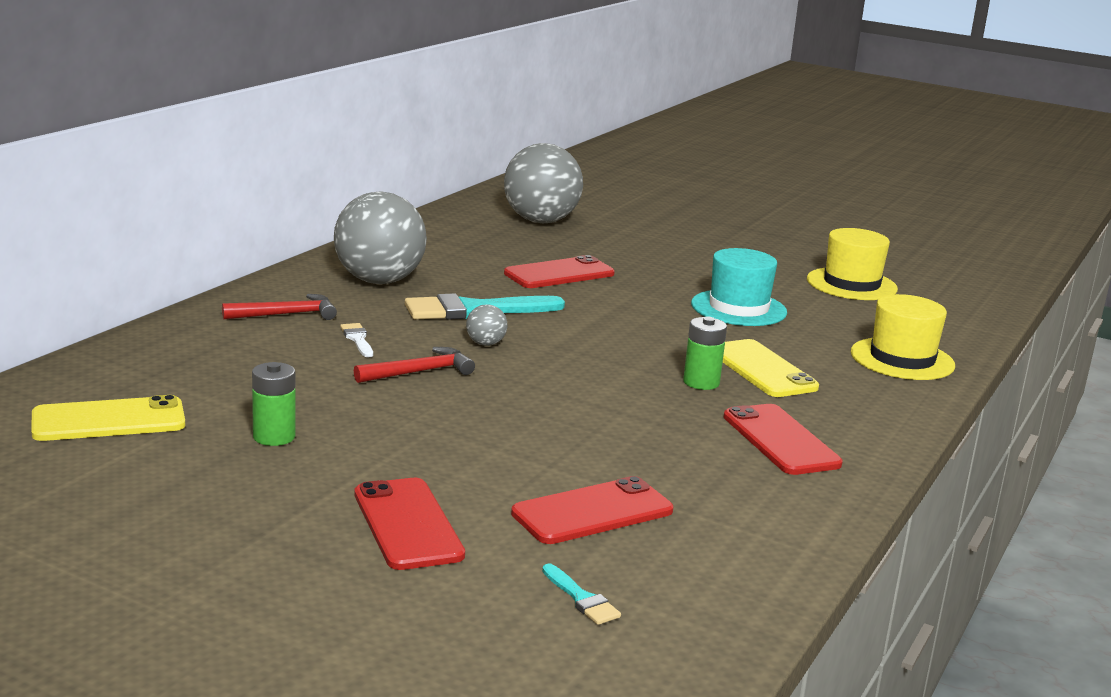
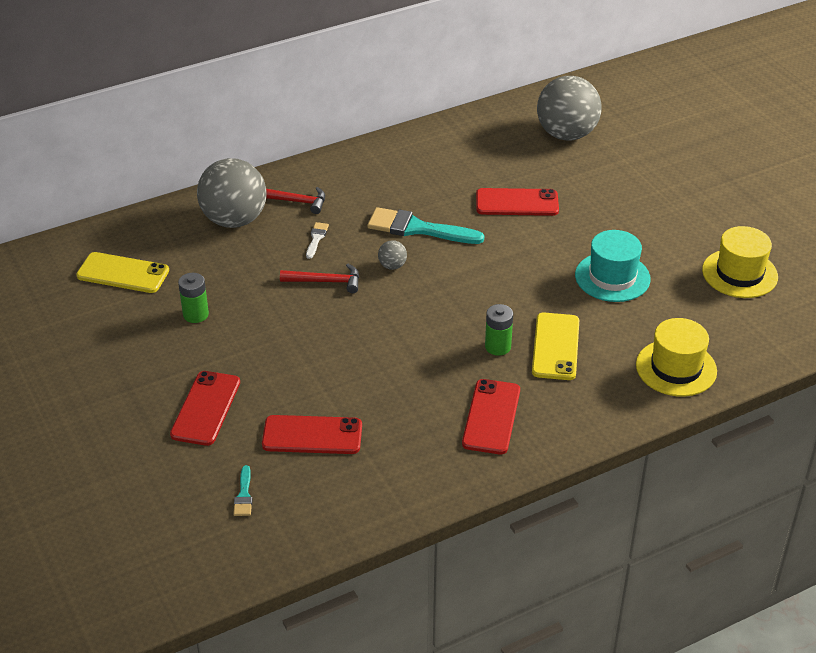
camera: 35 degrees right, 20 degrees up
(379, 281) = (383, 180): grey ball -> grey ball (234, 220)

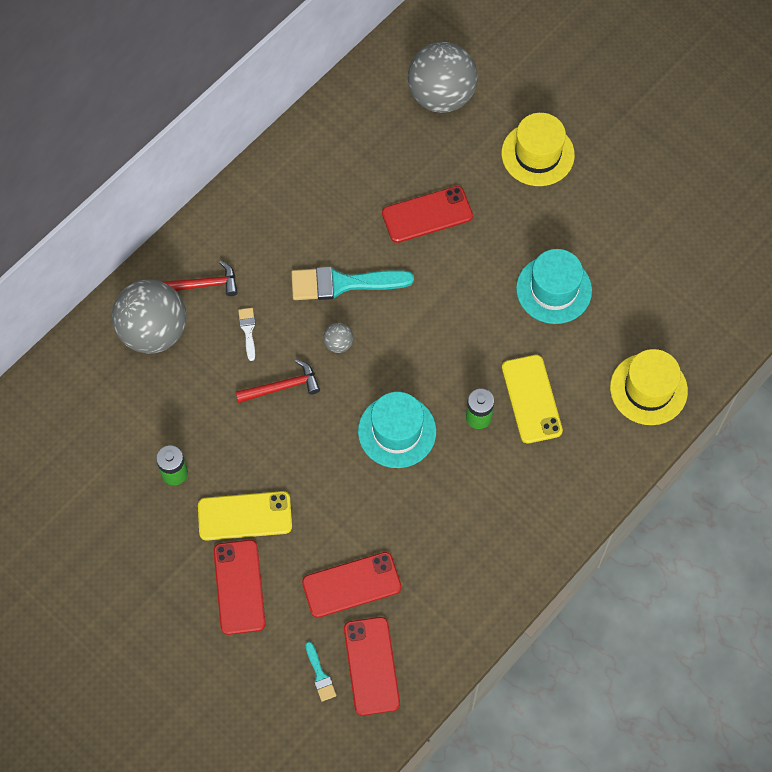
camera: 20 degrees left, 25 degrees up
(123, 273) = (76, 443): yellow phone -> yellow phone (245, 516)
(415, 337) = (397, 431): none -> turquoise hat
(491, 417) = (504, 506): red phone -> red phone (371, 666)
(739, 273) = (670, 245): yellow hat -> yellow hat (537, 154)

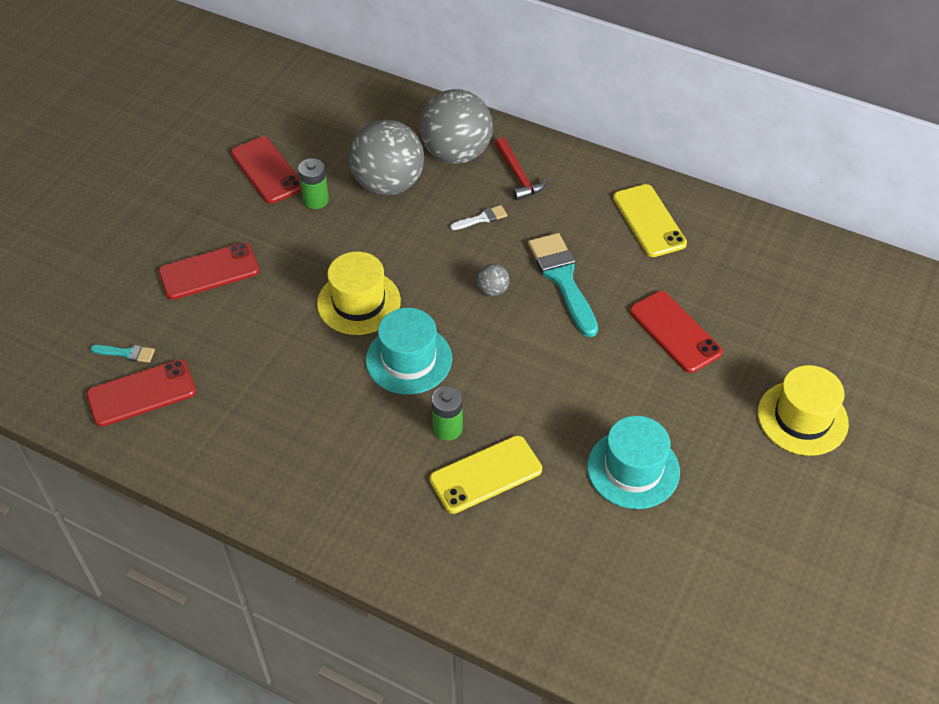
camera: 75 degrees right, 15 degrees down
(245, 516) = (283, 259): yellow phone -> yellow phone (649, 221)
(282, 386) = (430, 257): red hammer -> none
(320, 675) = (126, 353): turquoise brush -> turquoise brush turned 135 degrees counterclockwise
(351, 585) = (227, 358): red phone -> red phone (267, 170)
(441, 96) = (828, 314): grey ball -> grey ball (388, 184)
(648, 389) = (539, 595): yellow hat -> yellow hat (359, 302)

